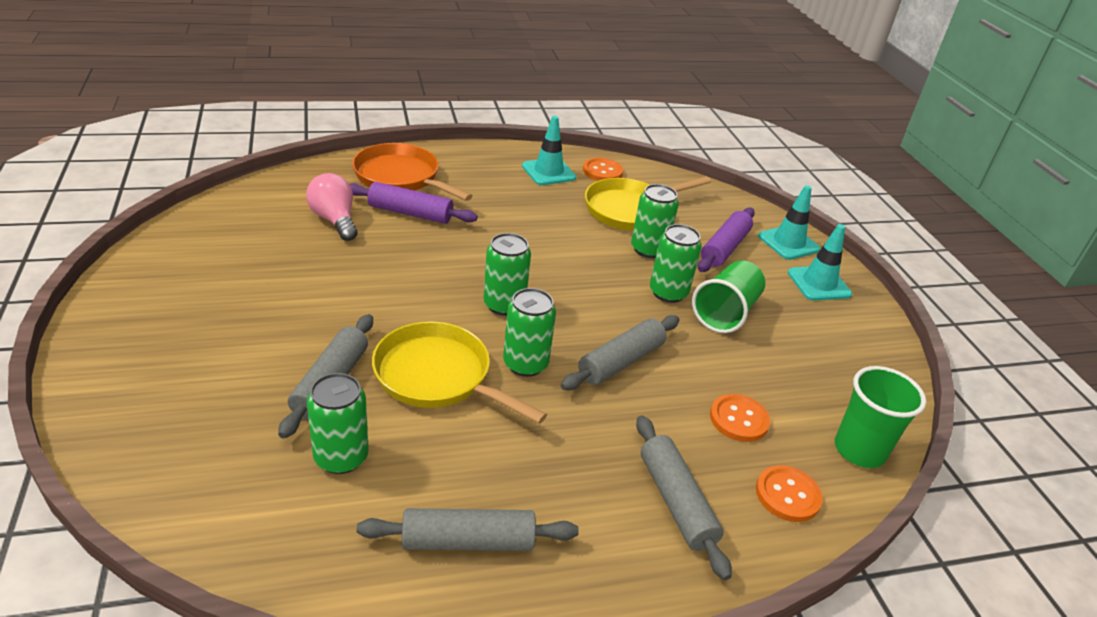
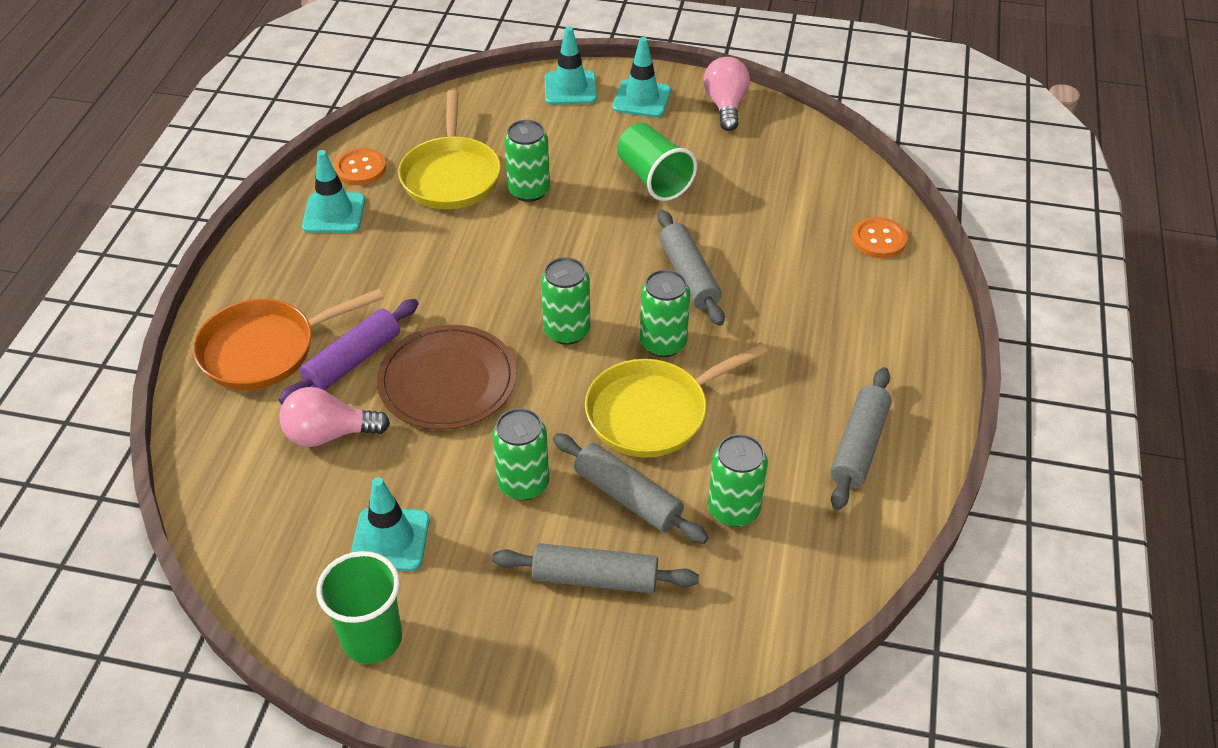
camera: 60 degrees left, 10 degrees up
(243, 269) = (390, 539): none -> turquoise traffic cone
(413, 258) = (447, 381): none -> brown plate
(668, 293) = (605, 205): green can -> green can (523, 484)
(676, 502) = (863, 306): grey rolling pin -> grey rolling pin (595, 578)
(724, 248) = (555, 136): purple rolling pin -> none
(739, 419) = (790, 231): orange button -> none
(859, 450) = (849, 178): green cup -> green cup (372, 639)
(867, 336) = (725, 106): none -> pink light bulb

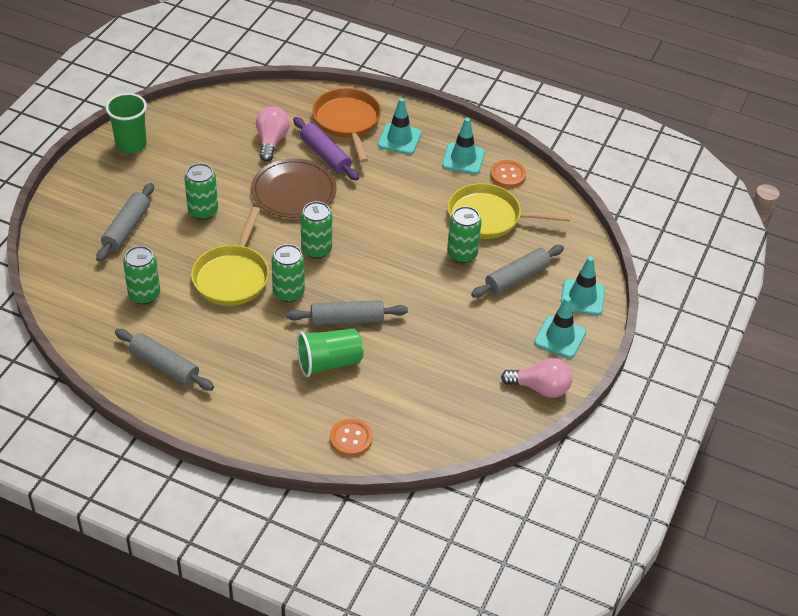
camera: 100 degrees right, 0 degrees up
(390, 539) = (188, 156): turquoise traffic cone -> turquoise traffic cone (399, 139)
(628, 497) = (174, 252): grey rolling pin -> grey rolling pin (517, 278)
(653, 179) = (458, 323): green cup -> green cup (329, 363)
(654, 412) = (232, 276): yellow pan -> yellow pan turned 150 degrees counterclockwise

